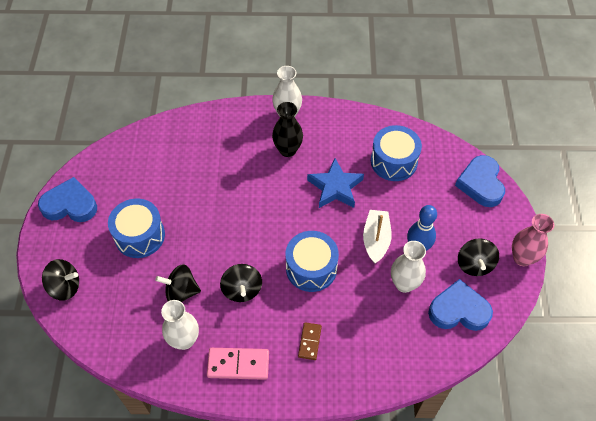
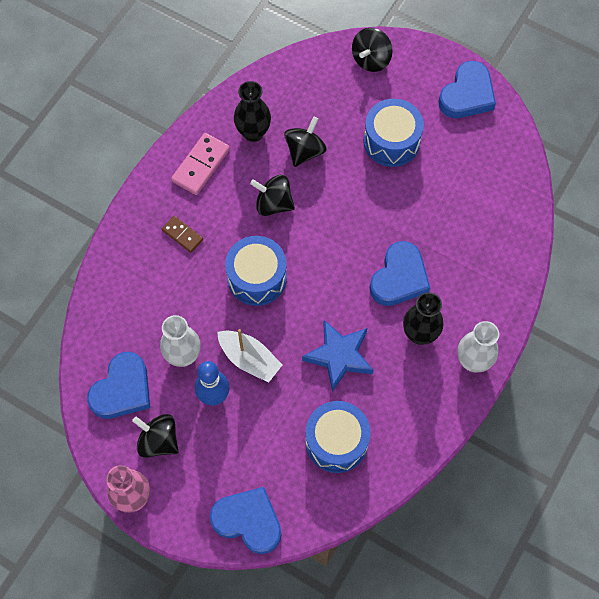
camera: 120 degrees right, 10 degrees up
(184, 340) = (253, 133): white vase -> black vase
(253, 179) = (399, 278): none -> blue heart

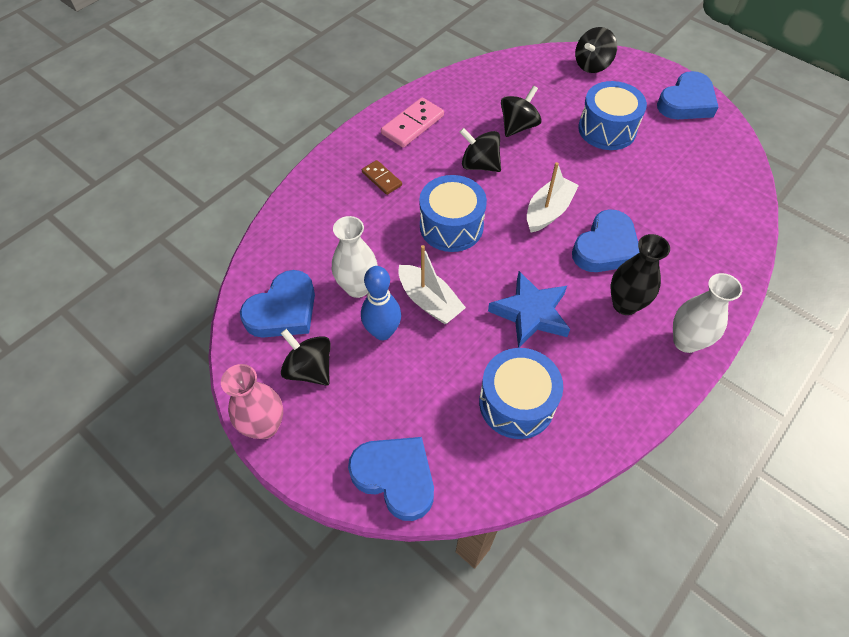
camera: 10 degrees right, 10 degrees down
(253, 133) = (469, 106): black vase -> none
(344, 247) = (548, 211): none -> white boat

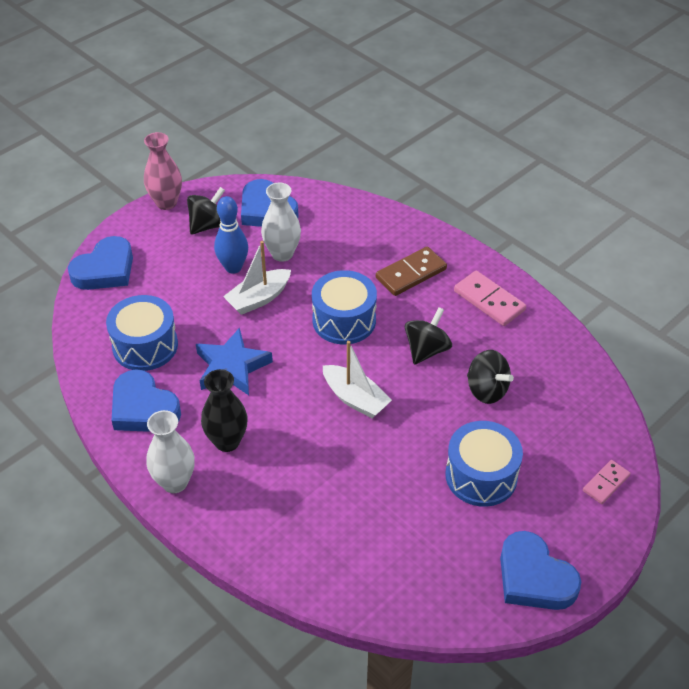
camera: 95 degrees right, 10 degrees down
(382, 179) = (411, 274): brown domino -> brown domino, size x1.61
(592, 65) = (606, 483): black spinning top -> pink domino
(605, 247) = (300, 439): blue heart -> blue heart (143, 408)

